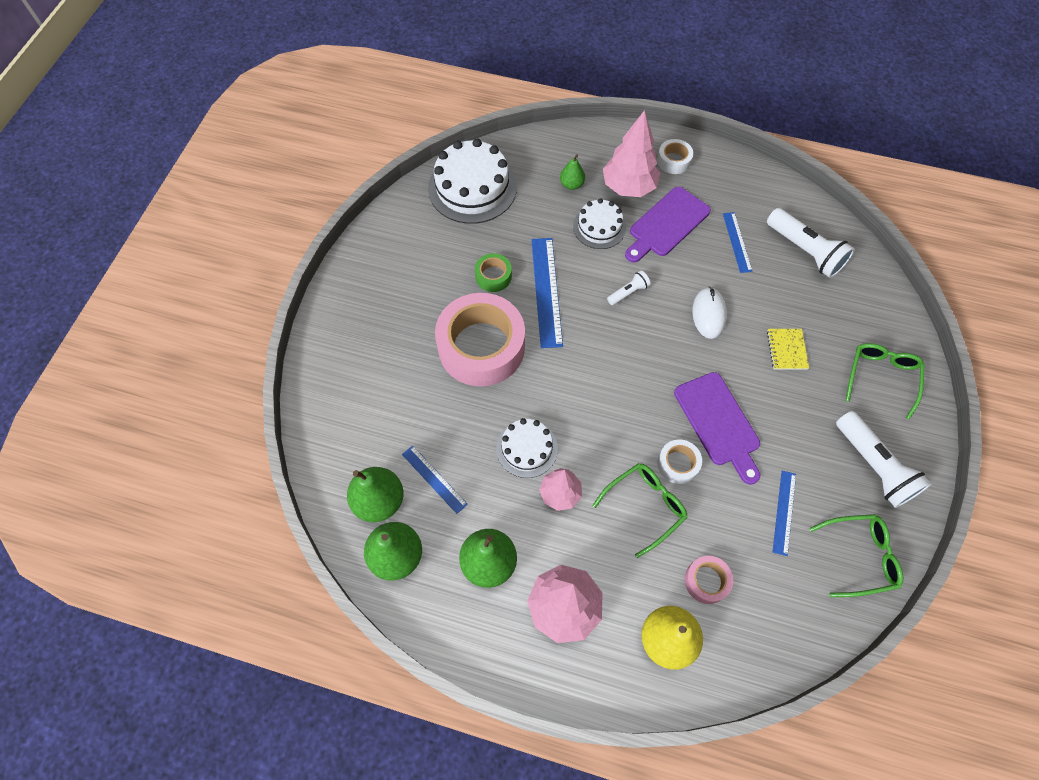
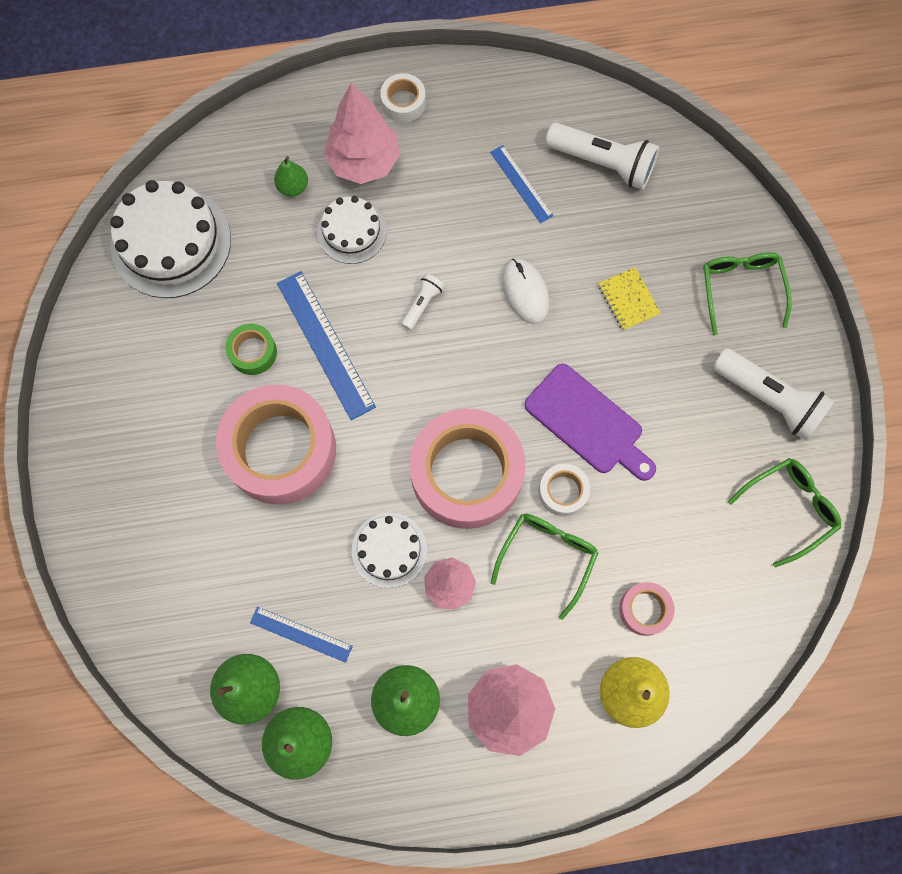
camera: 25 degrees left, 10 degrees up
(609, 420) = (466, 473): none -> pink tape
(667, 224) = (430, 194): purple cutting board -> none
(784, 512) = (695, 495): blue ruler -> none

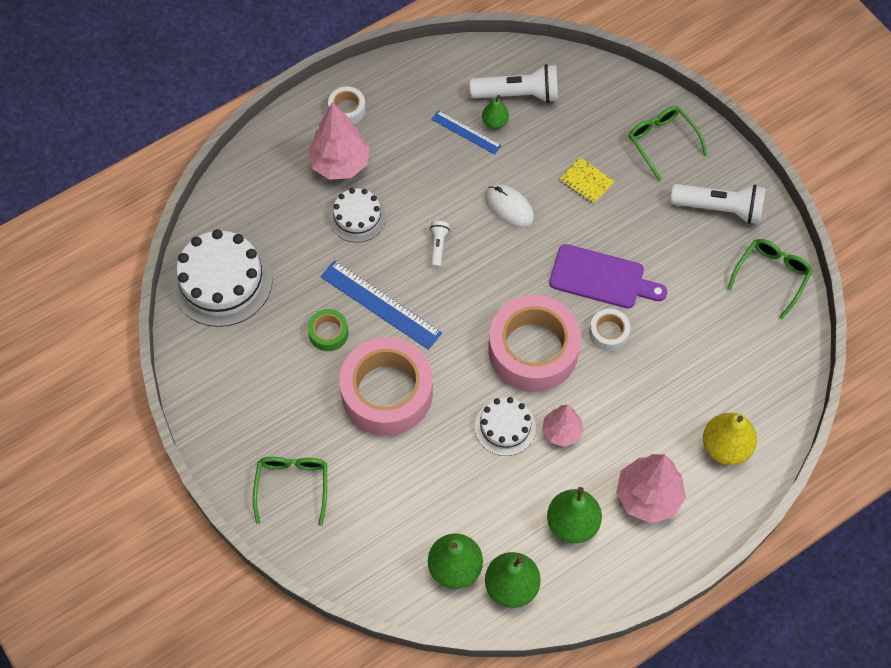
camera: 25 degrees left, 10 degrees down
(293, 187) = (295, 203): green pear -> green pear (495, 122)
(301, 634) = (471, 513): blue ruler -> none
(547, 557) = (621, 381): green glasses -> green glasses (292, 486)
(644, 609) = (707, 387): pink tape -> none

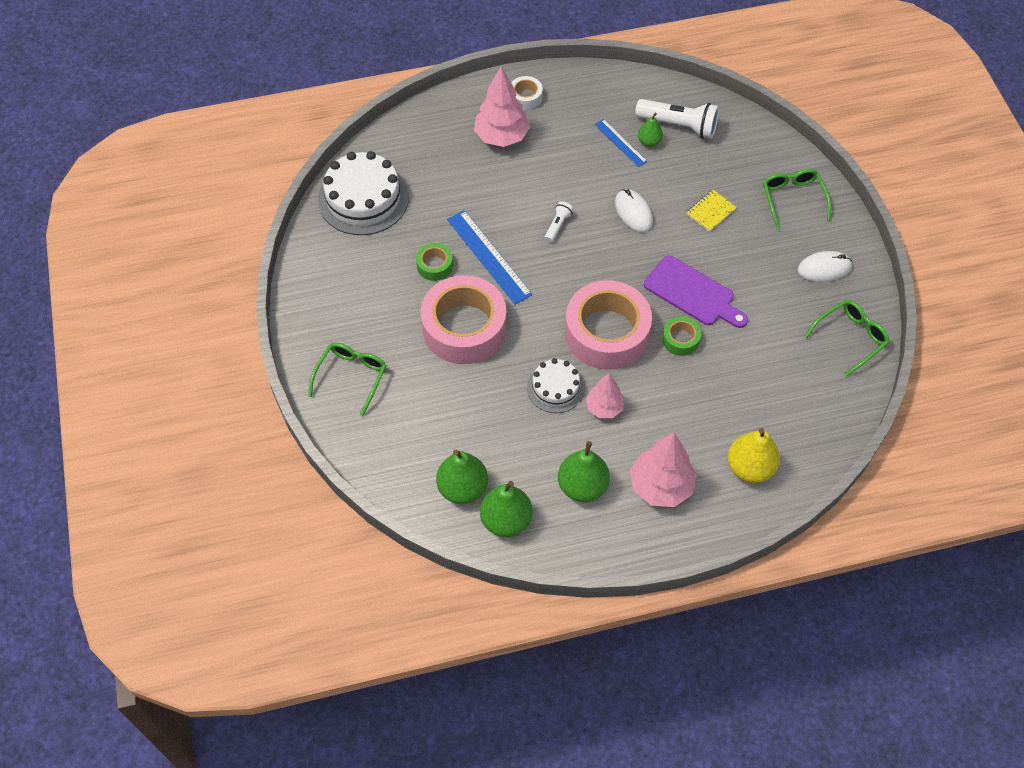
camera: 20 degrees right, 5 degrees down
(357, 217) = (498, 182): white cake -> none
(586, 182) = (711, 212): yellow notebook -> yellow notebook turned 75 degrees clockwise
(608, 332) = (680, 339): white tape -> green tape
(720, 209) = (824, 268): white flashlight -> white mouse

